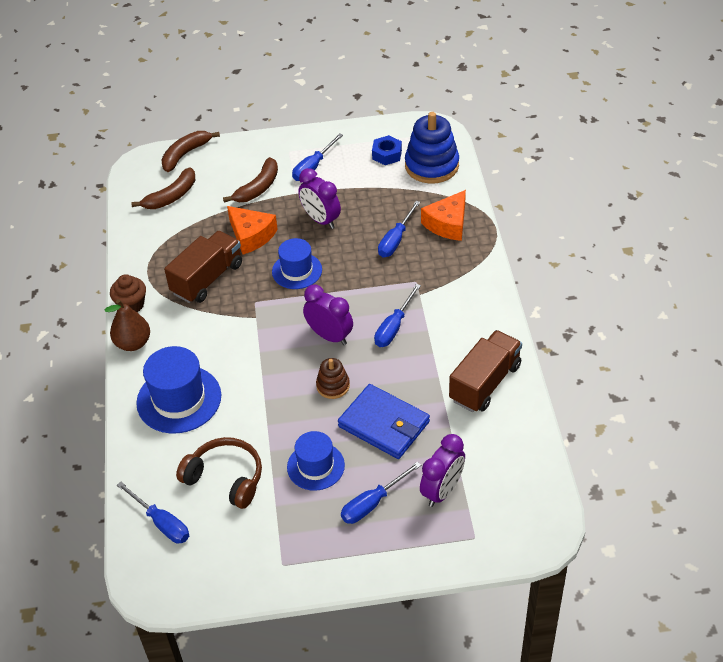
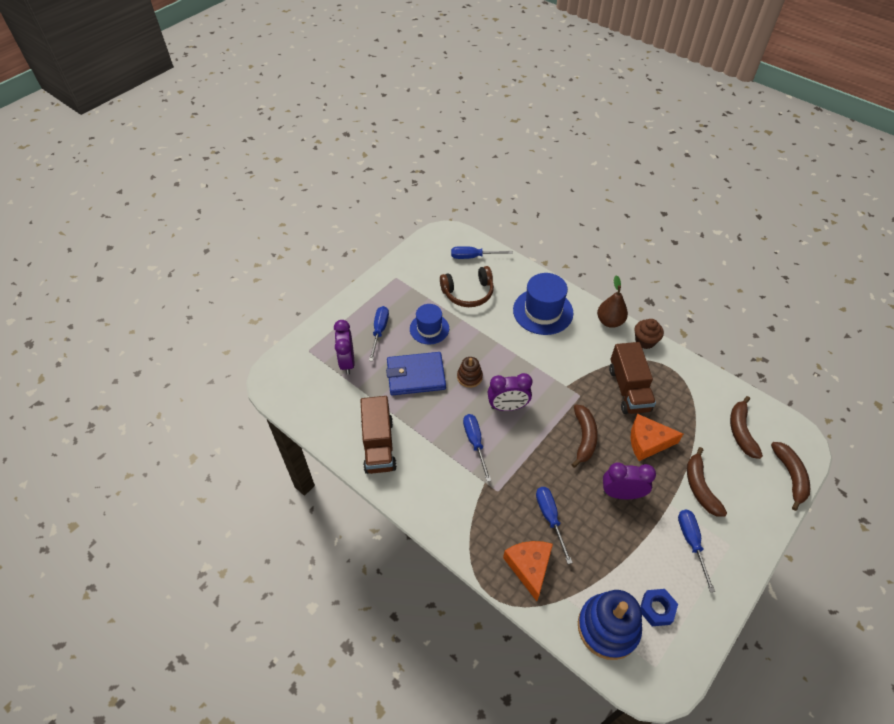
camera: 135 degrees right, 5 degrees up
(297, 271) = (584, 438): blue hat -> brown banana

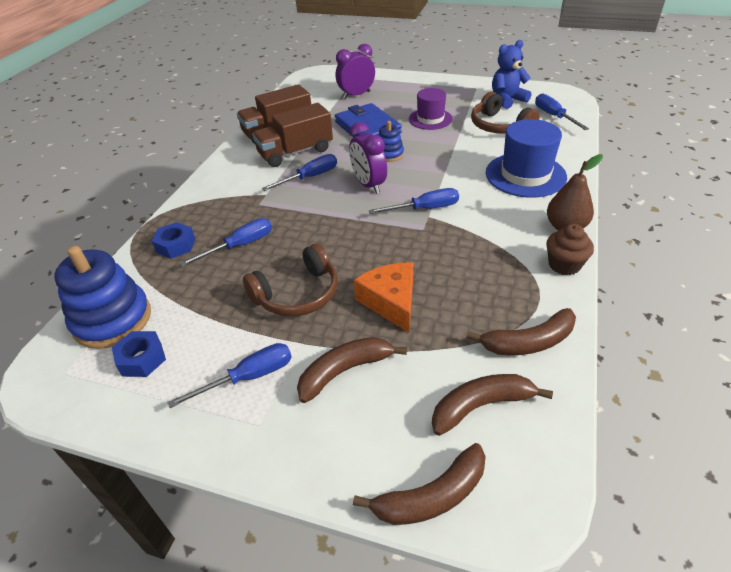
camera: 70 degrees right, 10 degrees down
(379, 331) = (403, 98): blue screwdriver -> blue screwdriver (425, 209)
(429, 328) = (430, 119): blue hat -> purple hat
(430, 269) = (507, 100): none -> blue teddy bear
(469, 377) = (389, 154): brown stacking toy -> blue stacking toy
(529, 567) = (176, 245): orange cheese -> blue nut
(584, 438) = (362, 246): brown banana -> brown banana (528, 342)
(621, 493) = (297, 294): purple clock -> brown headphones
(629, 389) = (465, 267): brown truck -> brown truck (295, 152)

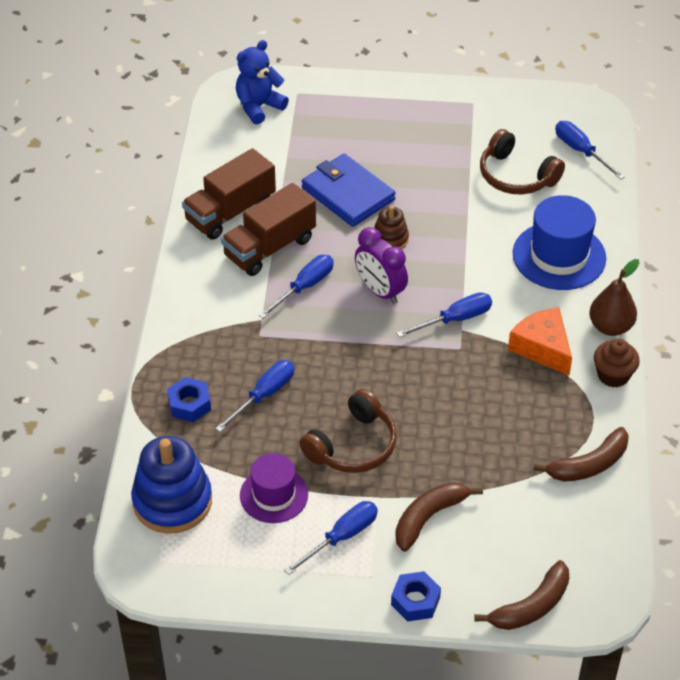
camera: 15 degrees left, 5 degrees up
(142, 359) = (228, 536): blue nut -> blue nut (415, 601)
(356, 95) = (312, 131): purple clock -> none
(389, 154) = (390, 239): blue stacking toy -> brown stacking toy
(391, 302) = (450, 441): orange cheese -> orange cheese (542, 347)
(430, 119) = (426, 170): purple hat -> purple hat (274, 495)
(481, 406) = (556, 530): brown banana -> none
(507, 100) = (518, 124): blue teddy bear -> blue teddy bear (259, 107)

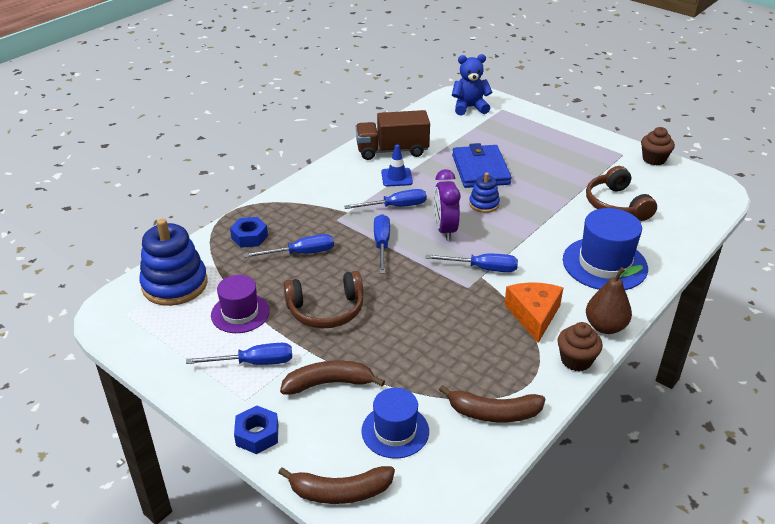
camera: 35 degrees right, 10 degrees down
(270, 247) = (396, 177): brown truck -> blue traffic cone
(390, 239) = (484, 204): brown stacking toy -> blue stacking toy
(507, 96) = (654, 159): none -> brown cupcake
(525, 528) = (395, 431): none -> blue hat
(581, 151) = (684, 209): blue screwdriver -> blue screwdriver (382, 244)

